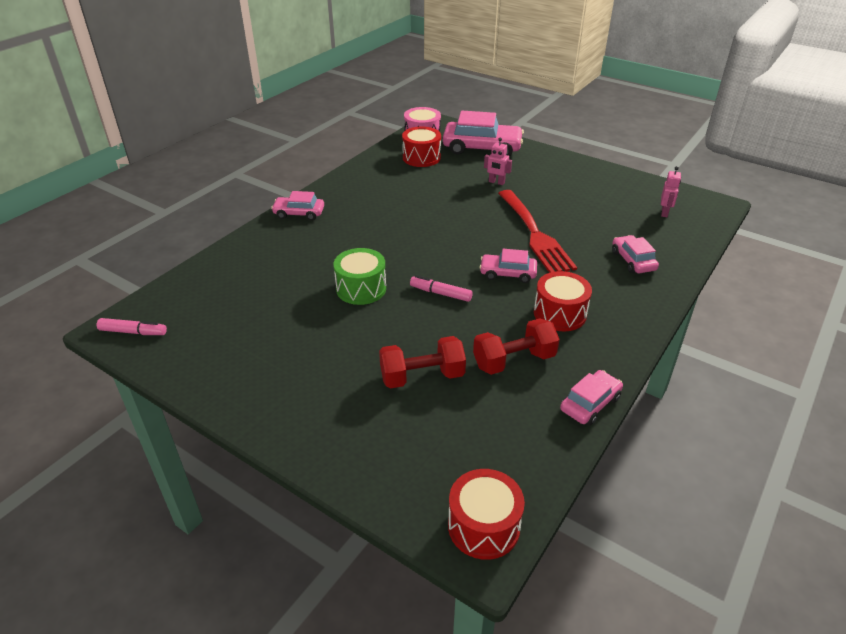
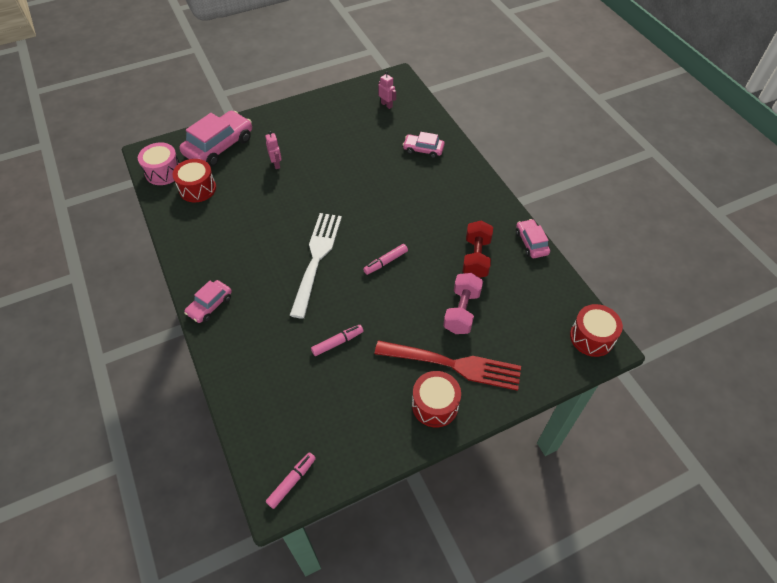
camera: 60 degrees left, 15 degrees up
(310, 300) = (337, 342): none -> pink marker
(361, 288) = (346, 305): green drum -> none
(403, 248) = (316, 259): none -> white fork
(422, 377) = (461, 311): red dumbbell -> pink dumbbell
(496, 182) = (276, 164): pink robot -> pink robot turned 75 degrees counterclockwise
(507, 273) = (390, 216): pink car -> none
(534, 234) = (358, 179): red fork -> red fork (454, 365)
(560, 314) = (448, 213): red drum -> red drum (435, 405)

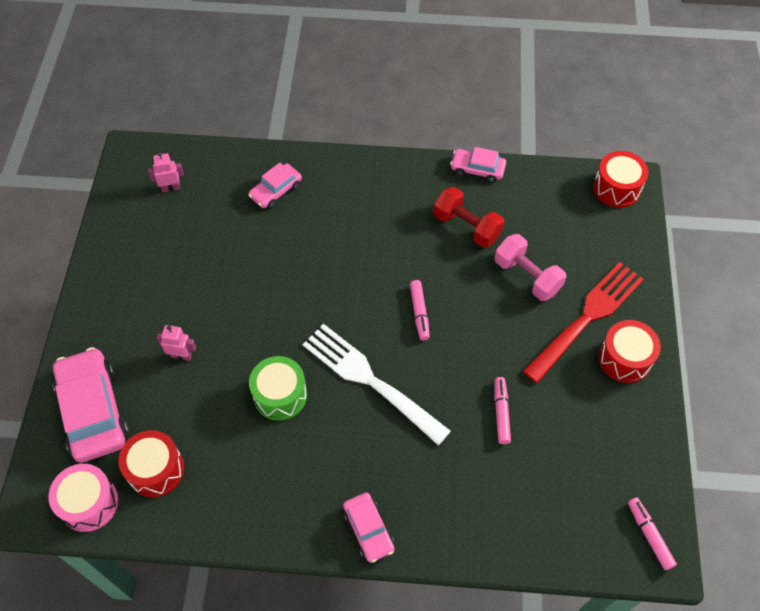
camera: 60 degrees left, 5 degrees up
(278, 220) = (280, 395): none -> green drum

